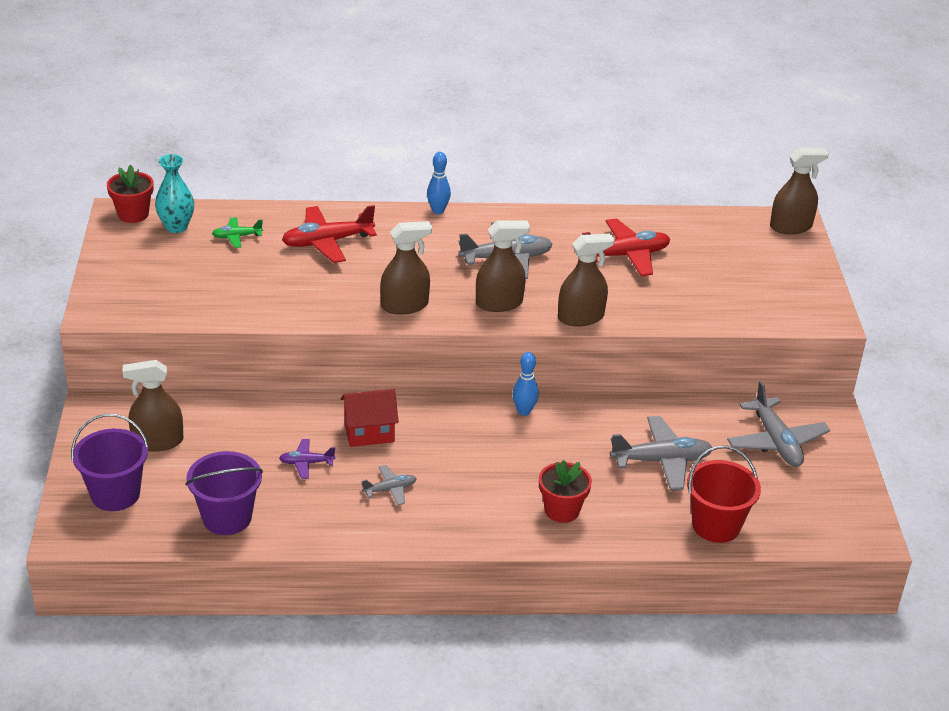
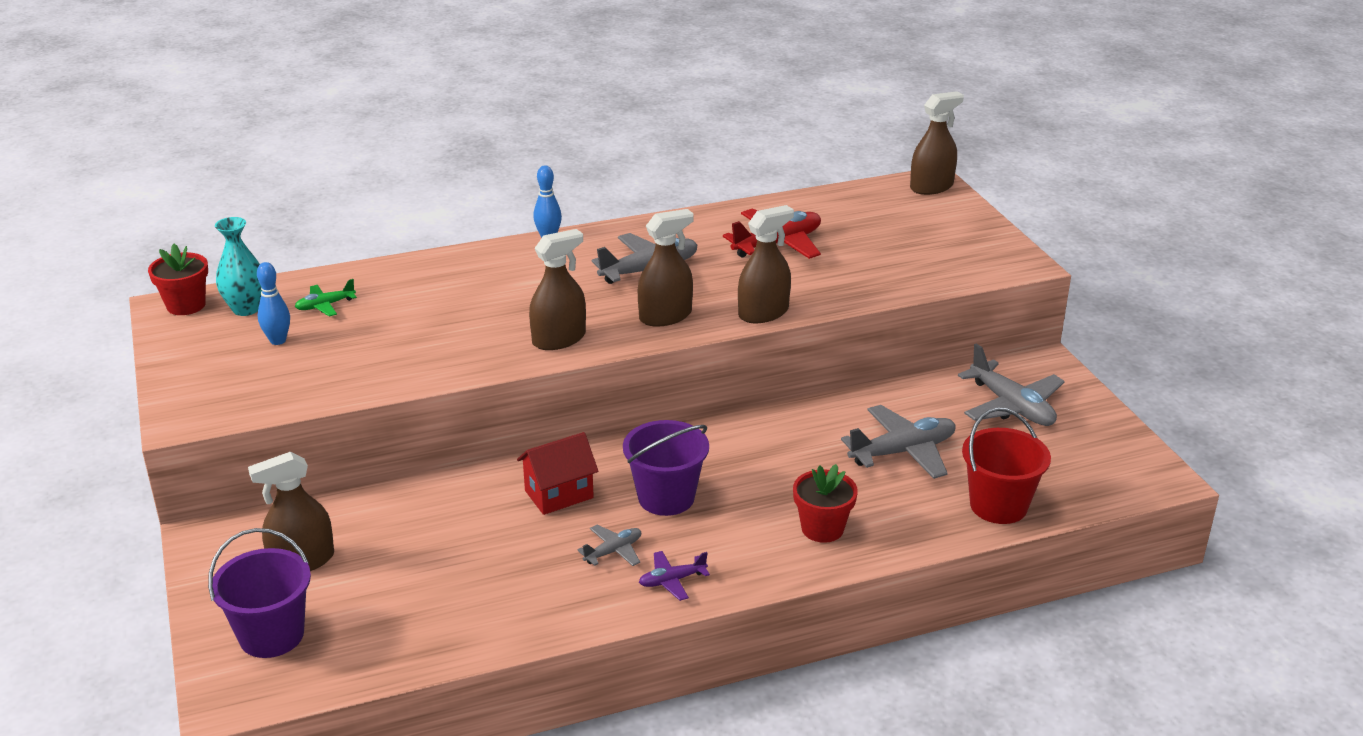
camera: 15 degrees left, 5 degrees down
(227, 518) = (428, 630): purple bucket -> purple bucket (666, 498)
(306, 463) = (499, 544): purple plane -> purple plane (672, 581)
(327, 242) = (436, 292): red plane -> none
(524, 411) = (725, 433): blue bowling pin -> blue bowling pin (278, 340)

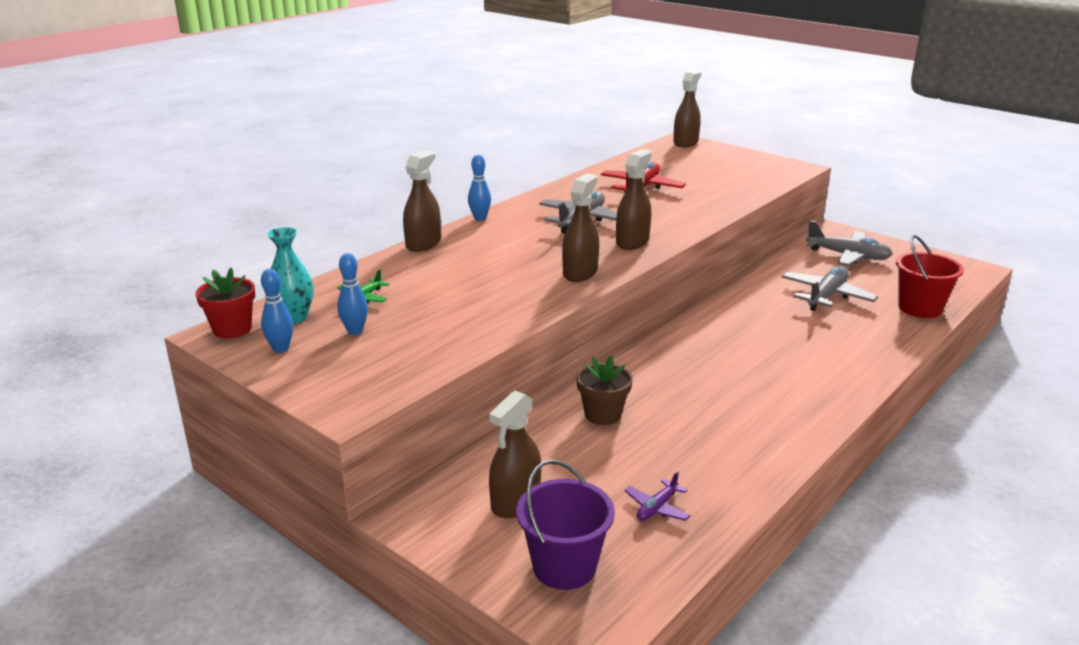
camera: 30 degrees left, 5 degrees down
(200, 339) = (281, 349): none -> blue bowling pin
(478, 505) = (603, 414): none -> brown flower pot
(559, 494) = (651, 388): red house -> none
(613, 551) = (738, 410): grey plane -> none
(666, 498) = (725, 366): purple bucket -> none
(672, 581) = (802, 414): purple plane -> purple plane (657, 508)
(763, 313) = (692, 225): brown spray bottle -> brown spray bottle (423, 243)
(822, 529) = (845, 352): red flower pot -> none

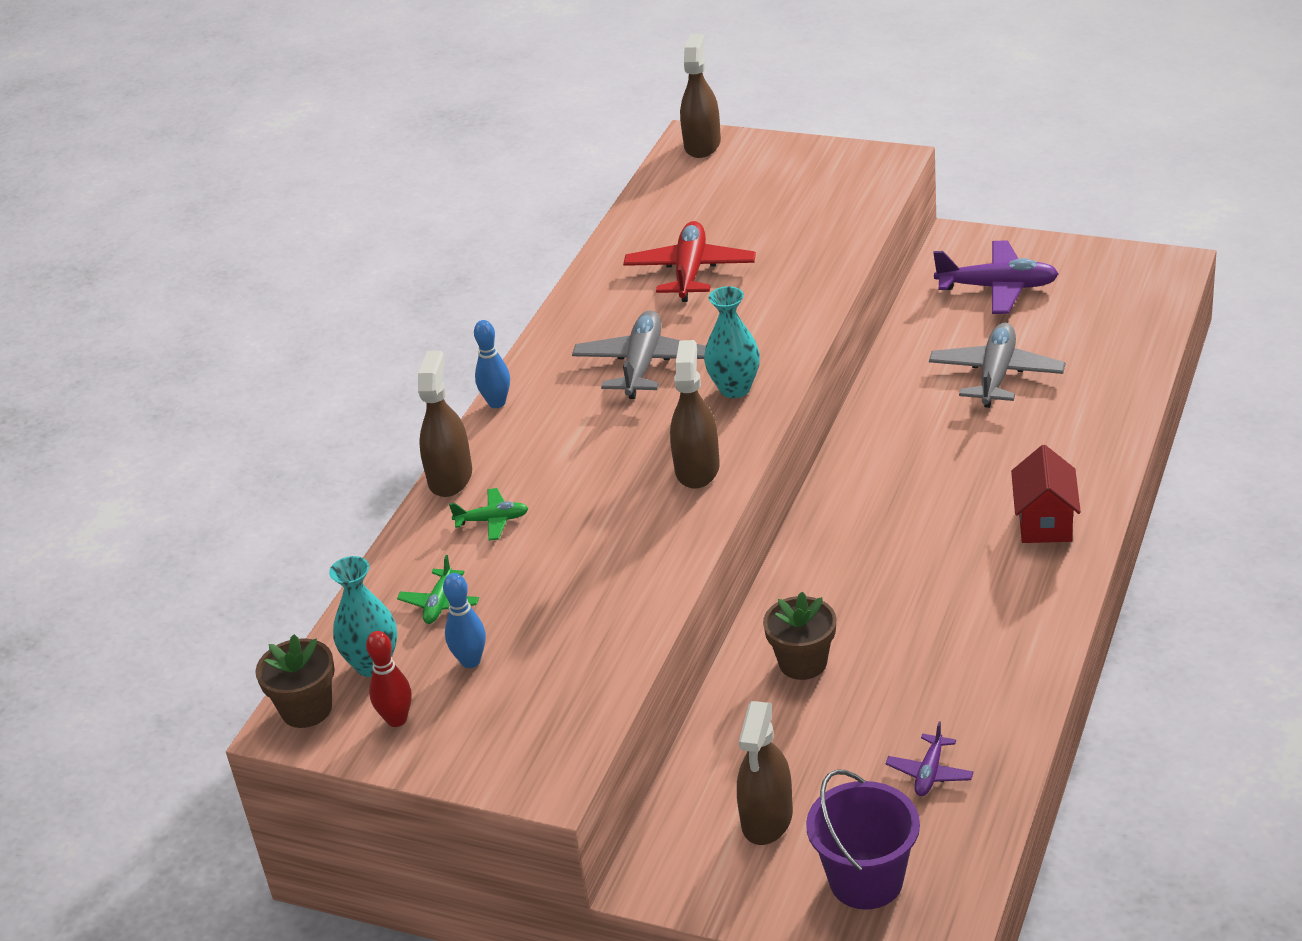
camera: 15 degrees left, 10 degrees up
(232, 329) = (306, 709): red flower pot -> brown flower pot
(281, 349) = (397, 719): blue bowling pin -> red bowling pin
(431, 268) = (492, 520): none -> green plane
(632, 242) = (735, 389): brown spray bottle -> turquoise vase
(824, 380) = (1045, 522): none -> red house
(848, 256) = (997, 288): grey plane -> purple plane
(919, 308) = (1120, 361): red bucket -> none

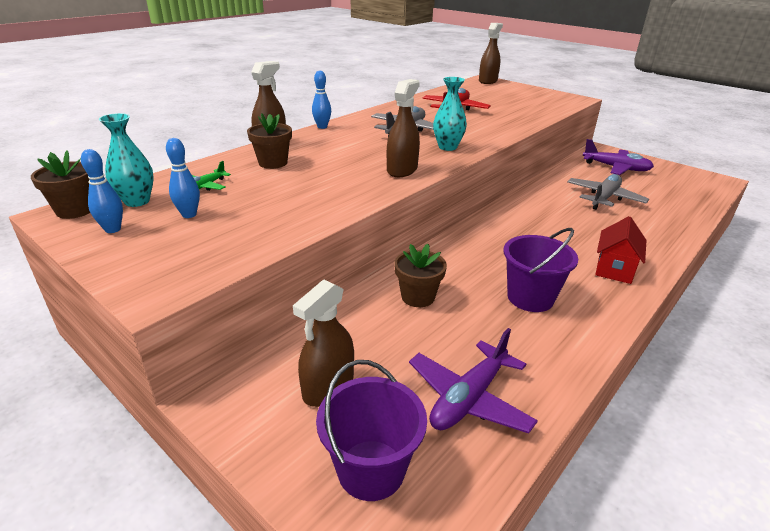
camera: 15 degrees right, 5 degrees down
(397, 719) = (113, 229): red bowling pin -> blue bowling pin
(492, 520) = (273, 163): green plane -> brown flower pot
(929, 773) = (469, 398): purple plane -> purple plane, size x1.89
(949, 611) = (530, 298): none -> purple bucket

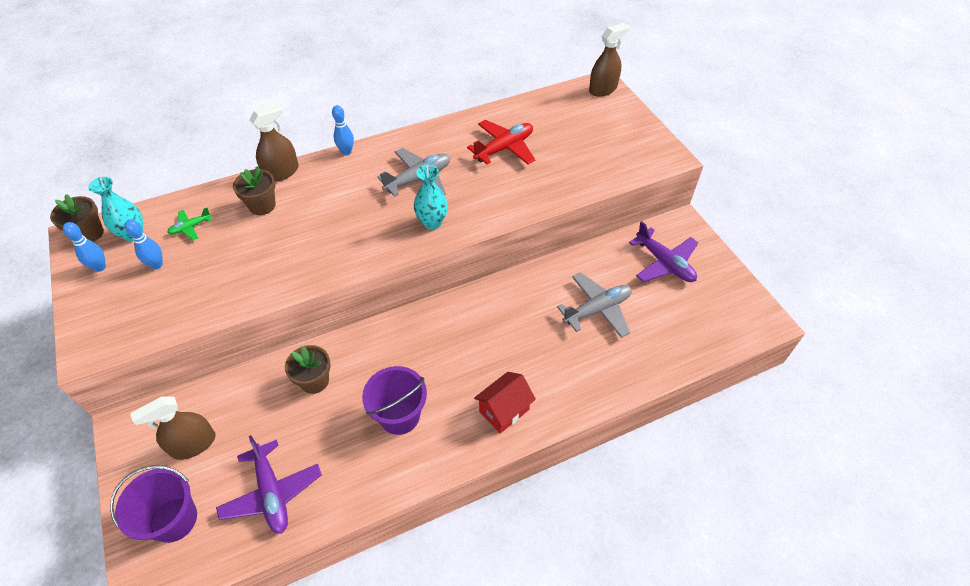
camera: 25 degrees right, 20 degrees up
(402, 170) = (359, 250): brown spray bottle -> none
(469, 398) = (272, 493): purple plane -> purple plane turned 90 degrees counterclockwise

